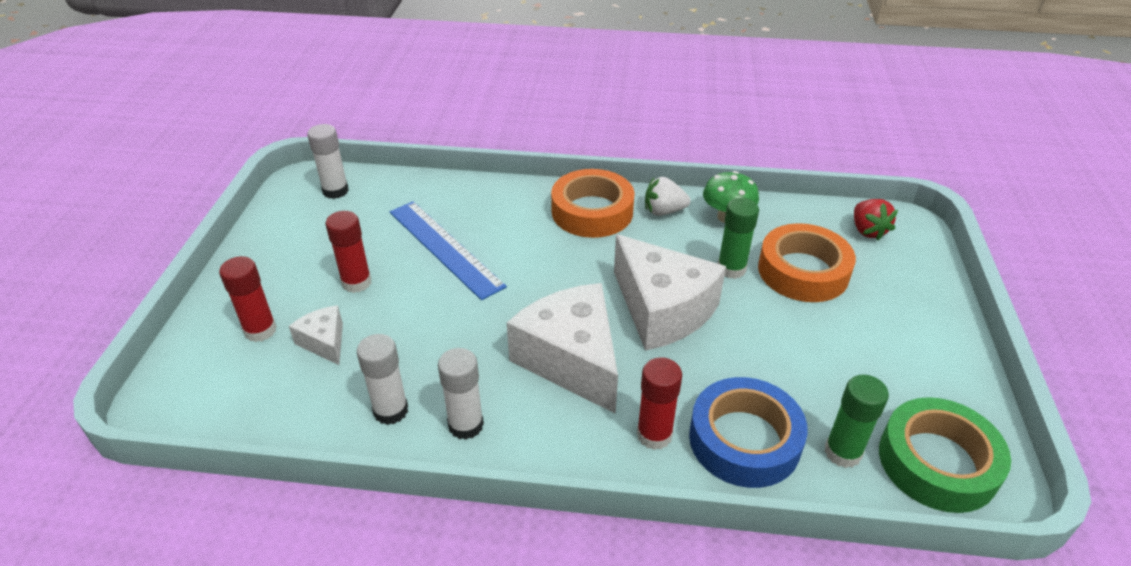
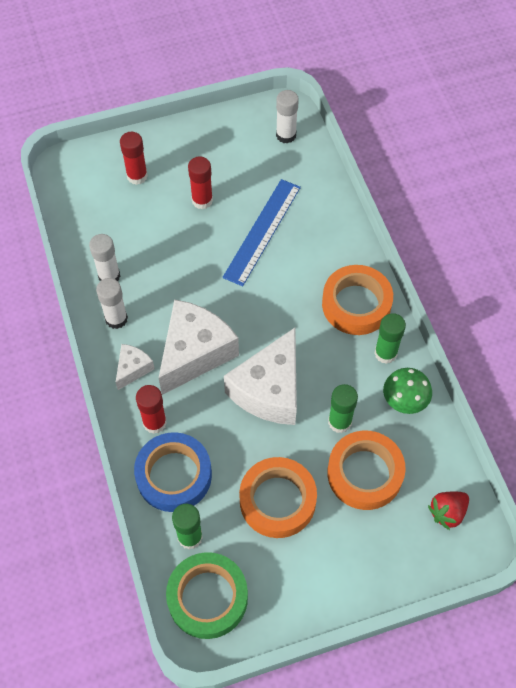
camera: 65 degrees right, 20 degrees up
(324, 342) = (144, 213): white cheese -> white cheese (133, 369)
(664, 211) = (385, 353): white strawberry -> green glue stick
(815, 351) = (277, 500): none -> orange tape

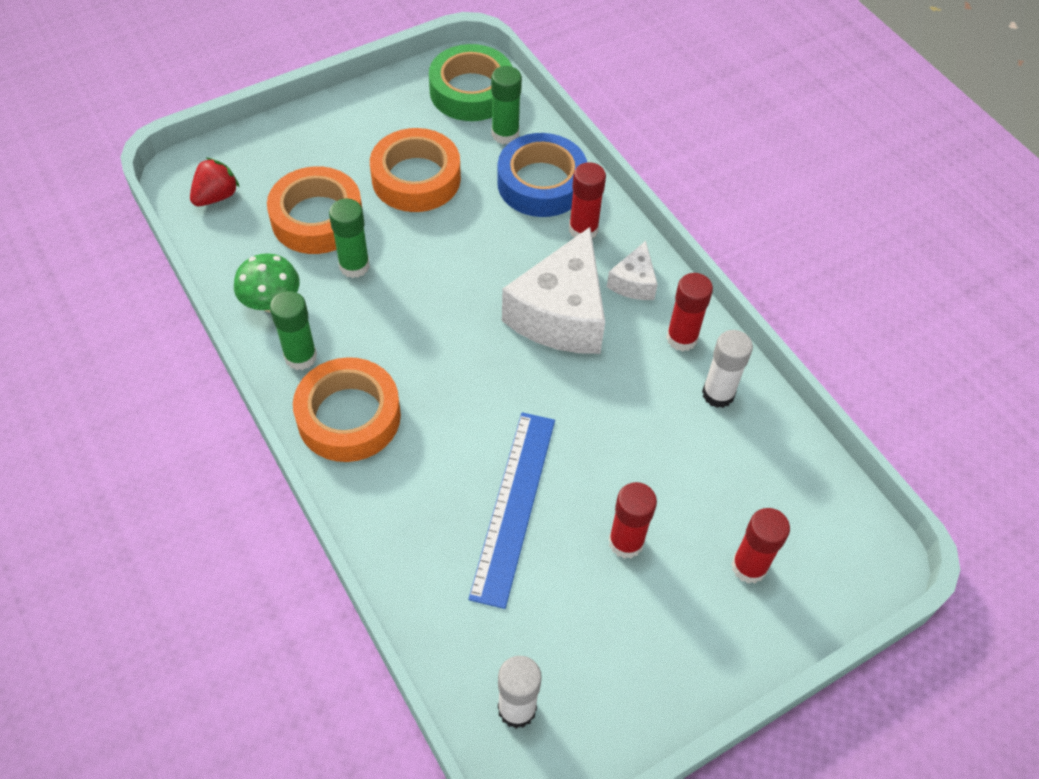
camera: 165 degrees right, 5 degrees down
(116, 319) = (681, 338): white glue stick -> red glue stick
(269, 390) = (451, 287): white cheese -> none

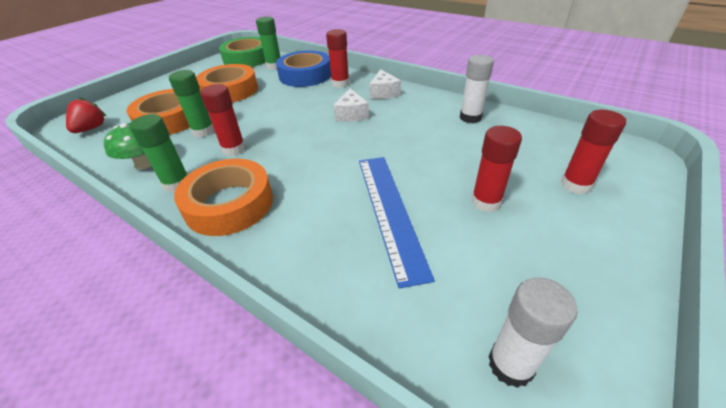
camera: 20 degrees left, 15 degrees down
(560, 314) = (351, 114): white cheese -> white cheese, size x0.48
(681, 338) = (429, 104): red glue stick -> red glue stick (233, 149)

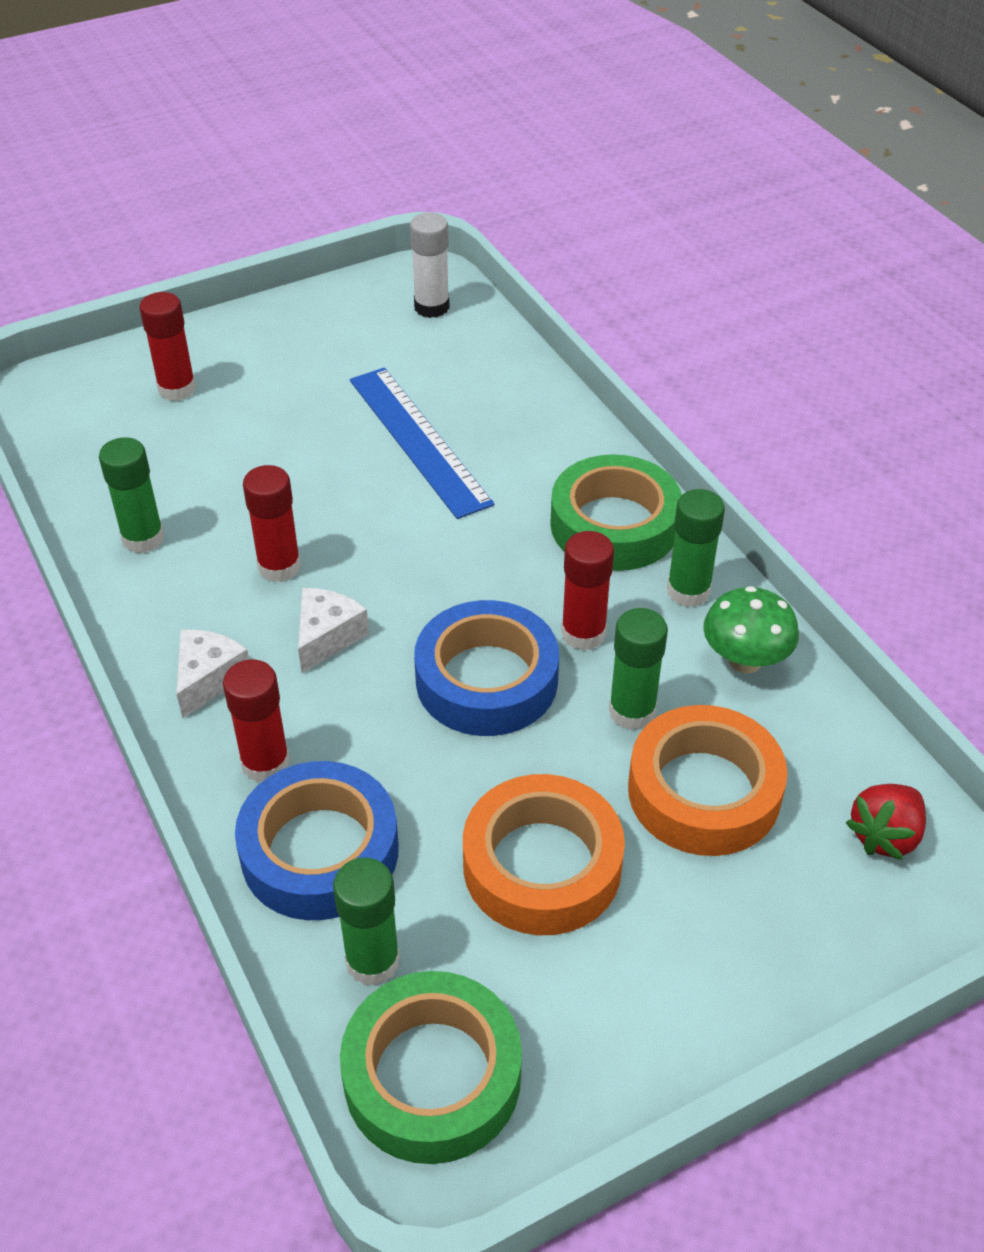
camera: 155 degrees left, 5 degrees up
(229, 204) = (614, 525): orange tape -> green tape
(273, 122) = (486, 680): none -> blue tape
(390, 211) = (418, 440): blue ruler -> blue ruler turned 45 degrees counterclockwise
(470, 117) = (143, 538): white glue stick -> green glue stick
(486, 202) = (301, 409): red glue stick -> red glue stick (279, 567)

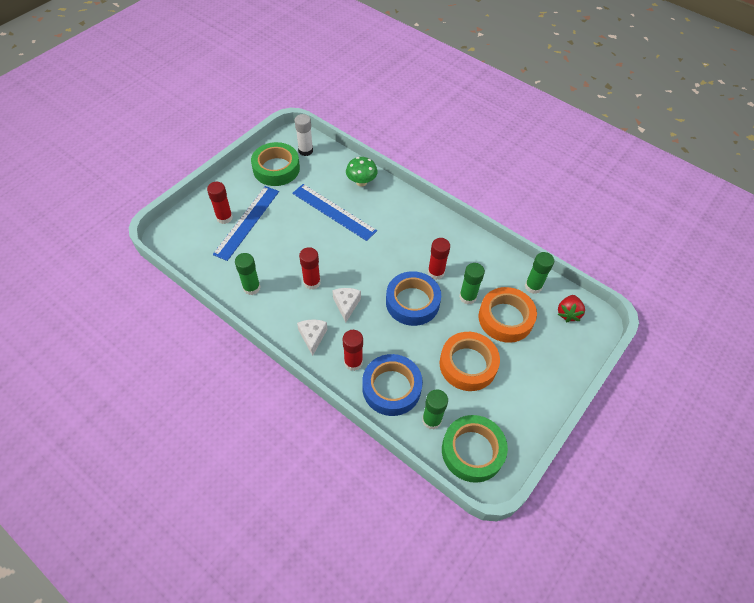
camera: 25 degrees left, 10 degrees up
(218, 410) = (247, 222): none -> blue ruler
(614, 525) = (424, 225): green tape -> green tape (276, 168)
(688, 591) = (462, 244): green glue stick -> green glue stick (533, 286)
(745, 660) = (494, 264): green mushroom -> green mushroom (361, 182)

